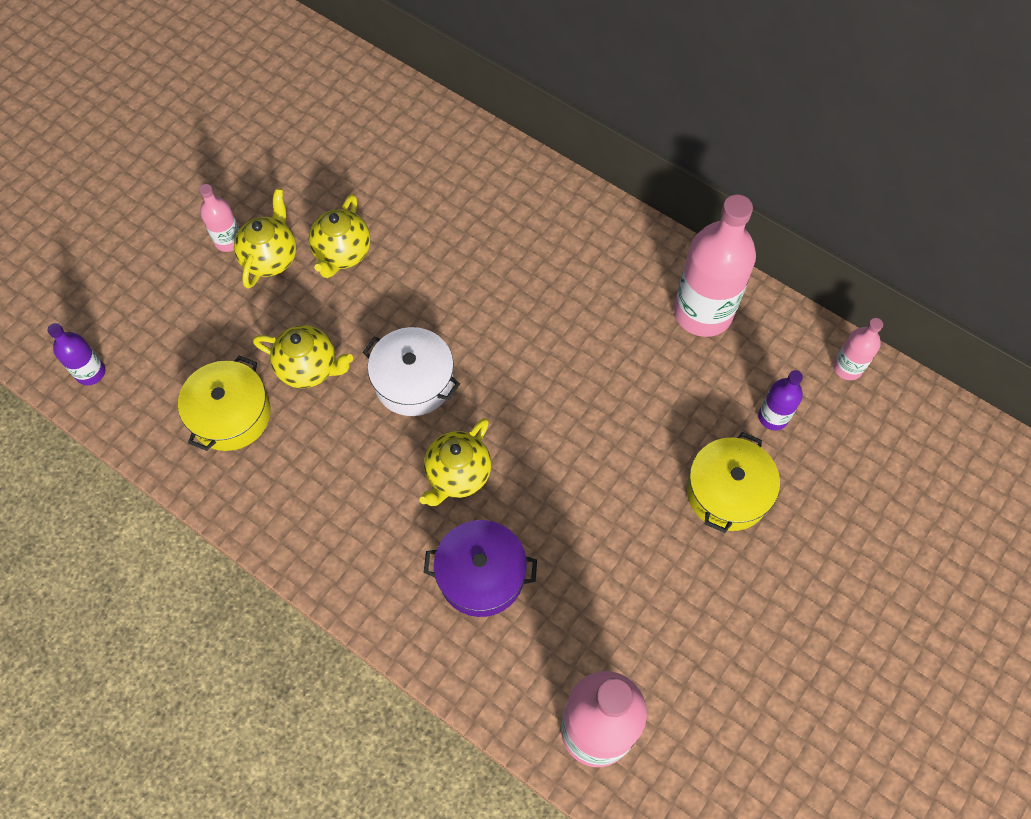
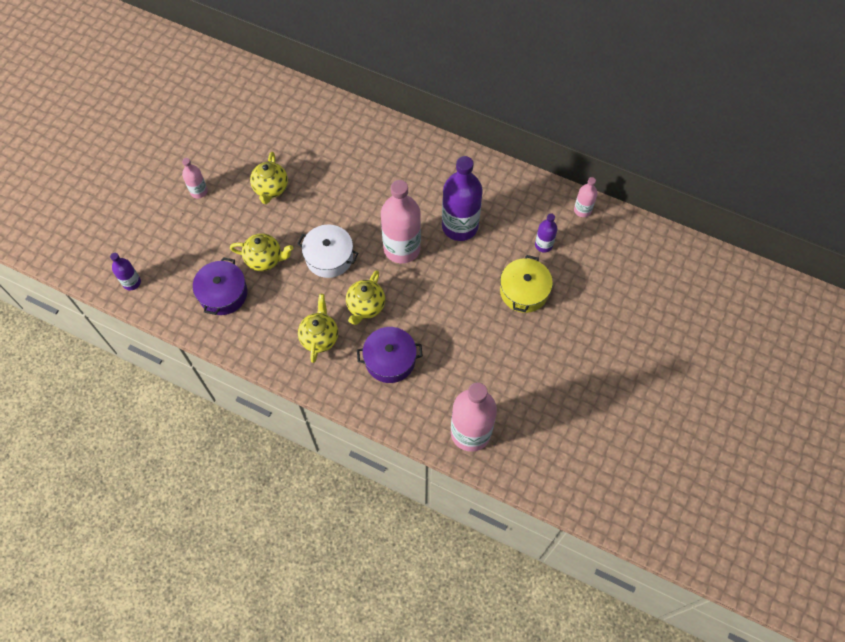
camera: 10 degrees left, 0 degrees up
(231, 415) = (223, 293): yellow pot -> purple pot
(271, 258) = (227, 198): yellow teapot -> yellow teapot (320, 337)
(637, 363) = (460, 226): none -> purple bottle
(703, 312) = (493, 191): pink bottle -> pink bottle (402, 248)

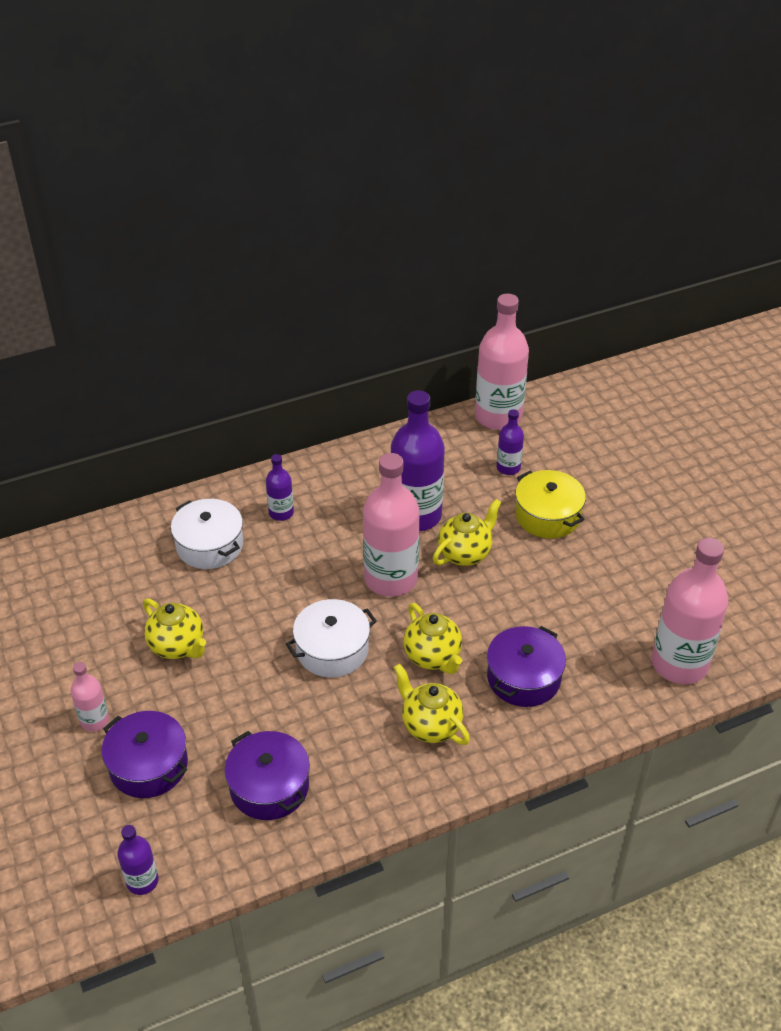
camera: 50 degrees left, 20 degrees down
(193, 234) = (148, 765): none -> purple pot
(265, 259) = (268, 713): yellow teapot -> yellow teapot (465, 553)
(347, 149) = (209, 545): none -> white pot
(400, 162) = (281, 513): none -> purple bottle
(582, 210) = (498, 416): pink bottle -> pink bottle, size x2.03

